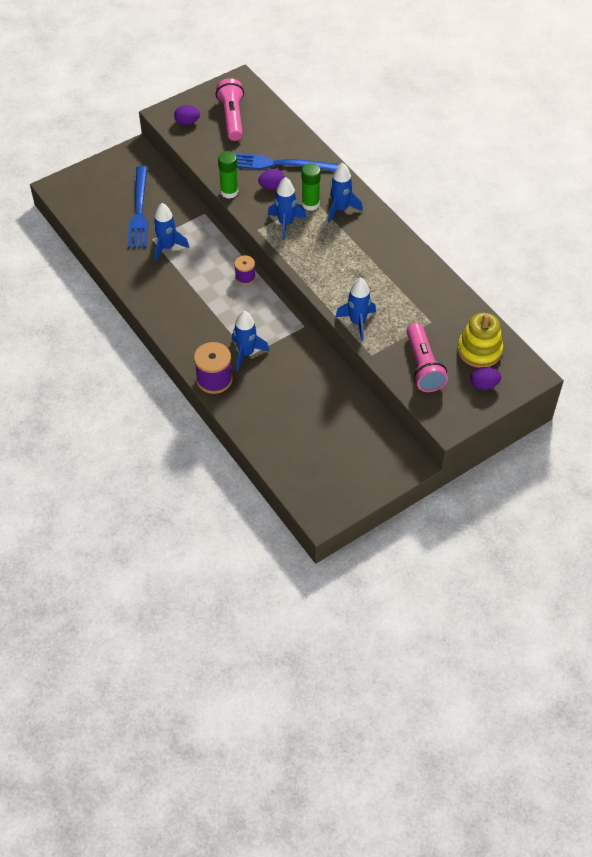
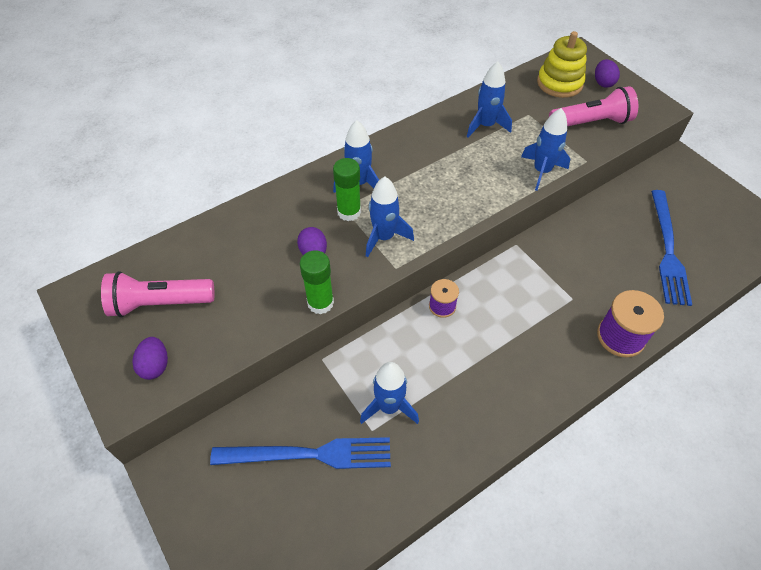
camera: 90 degrees left, 0 degrees up
(246, 353) = (570, 302): blue rocket -> blue rocket (486, 126)
(278, 164) = (269, 246): blue fork -> blue fork (668, 250)

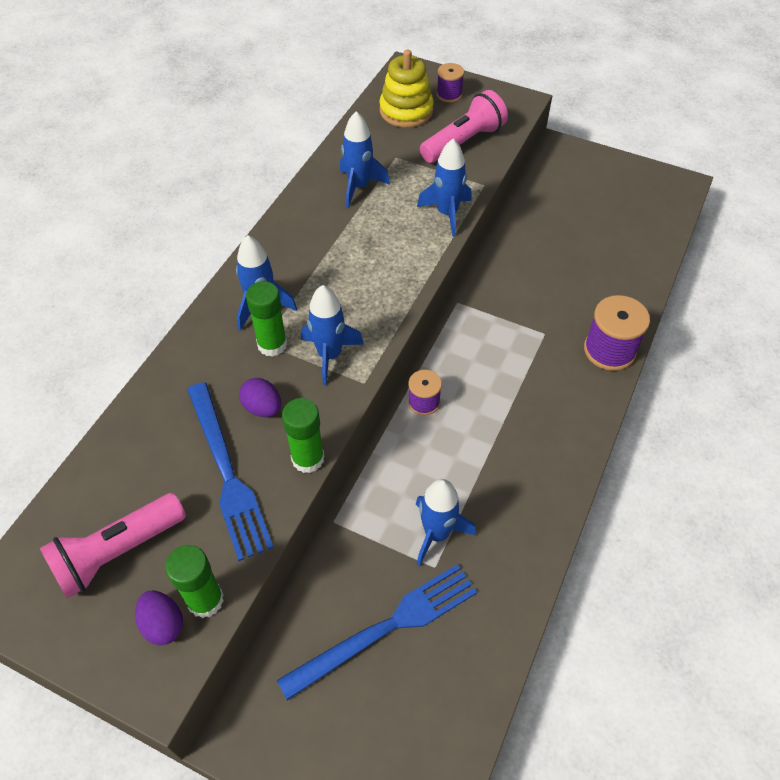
camera: 30 degrees left, 0 degrees up
(191, 364) = (205, 600): none -> green glue stick
(603, 83) = (449, 94): purple egg -> purple spool
(668, 250) = (601, 245): blue fork -> blue fork (227, 473)

